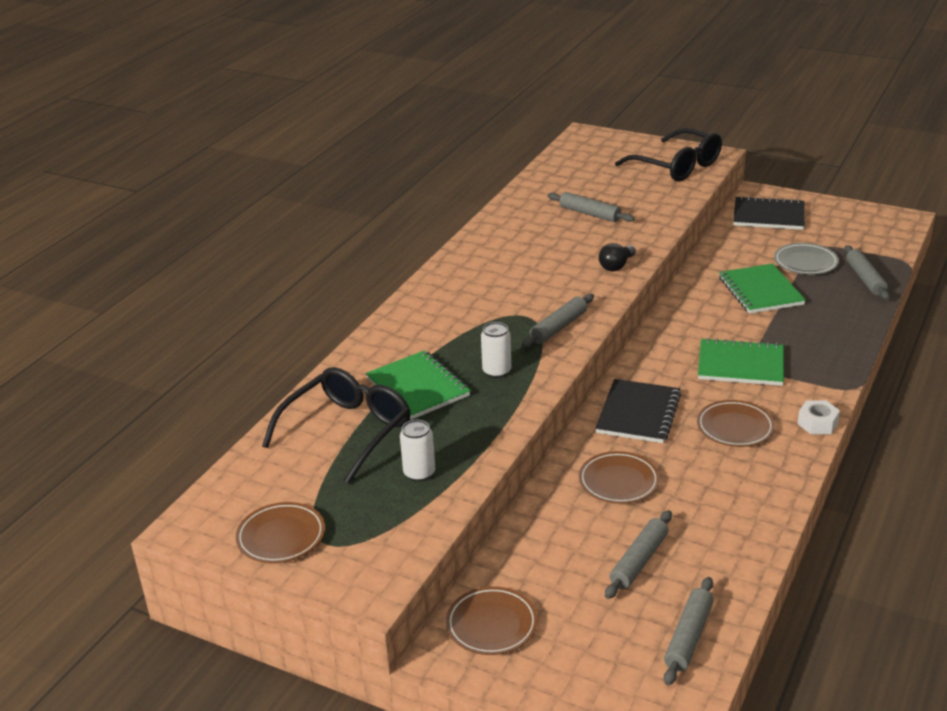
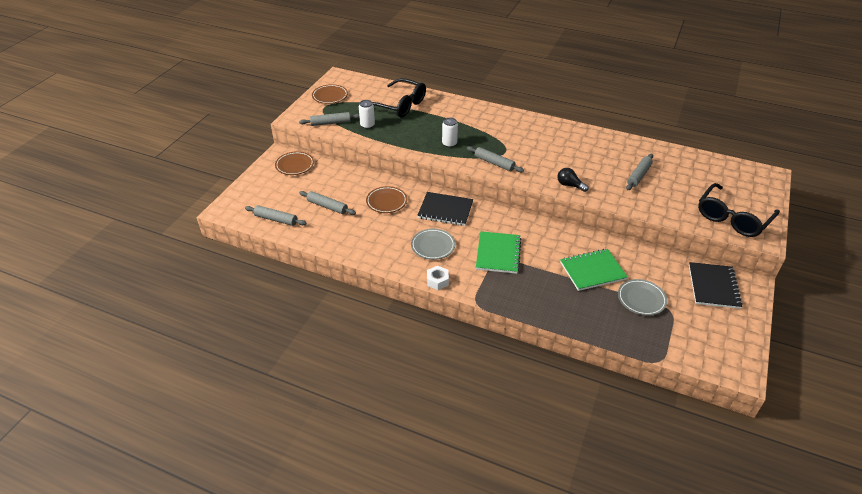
camera: 85 degrees right, 10 degrees up
(418, 387) = (434, 121): green notebook -> none
(735, 427) = (433, 246): brown plate -> grey plate
(865, 279) = (625, 330): grey rolling pin -> grey rolling pin (330, 123)

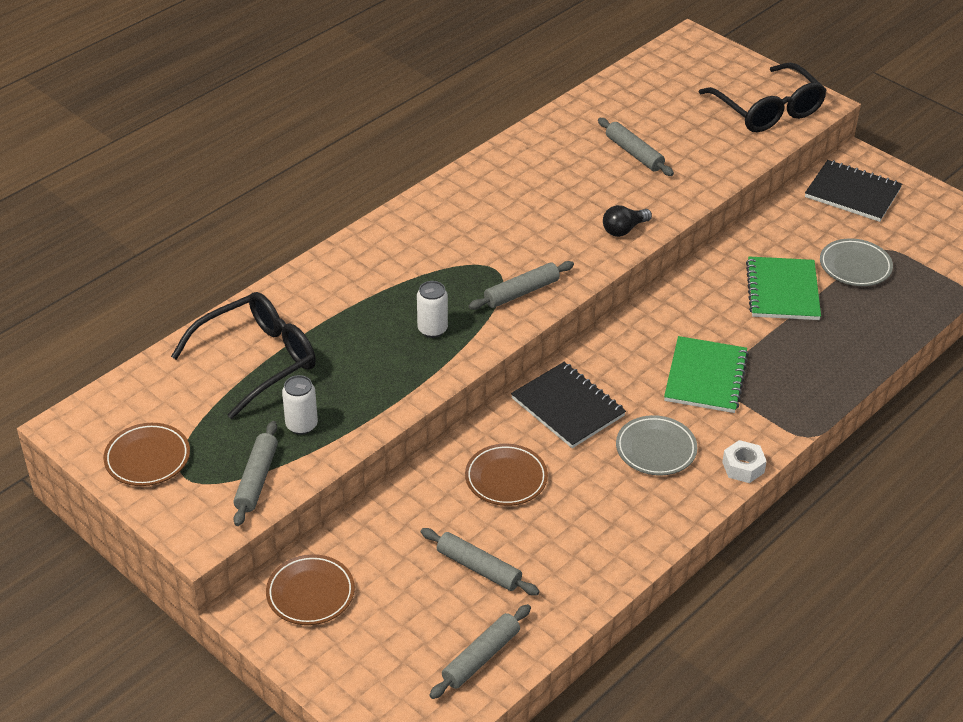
camera: 70 degrees left, 0 degrees up
(327, 206) = (478, 568): grey rolling pin -> grey rolling pin turned 75 degrees clockwise
(445, 210) = (568, 407): black notebook -> black notebook turned 75 degrees counterclockwise
(498, 253) = (706, 377): green notebook -> green notebook turned 75 degrees clockwise

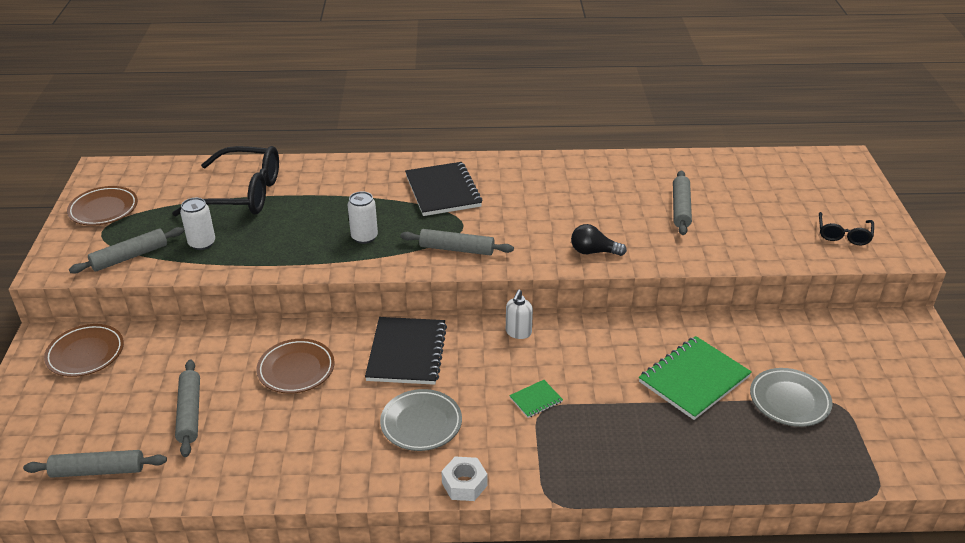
camera: 45 degrees right, 5 degrees down
(623, 336) = (518, 332): none -> white soap dispenser
(706, 377) = (536, 400): green notebook -> green notebook, size x0.46
(767, 110) = (843, 235): black glasses -> black glasses, size x0.50
(852, 193) = (869, 345): black notebook -> black notebook (443, 191)

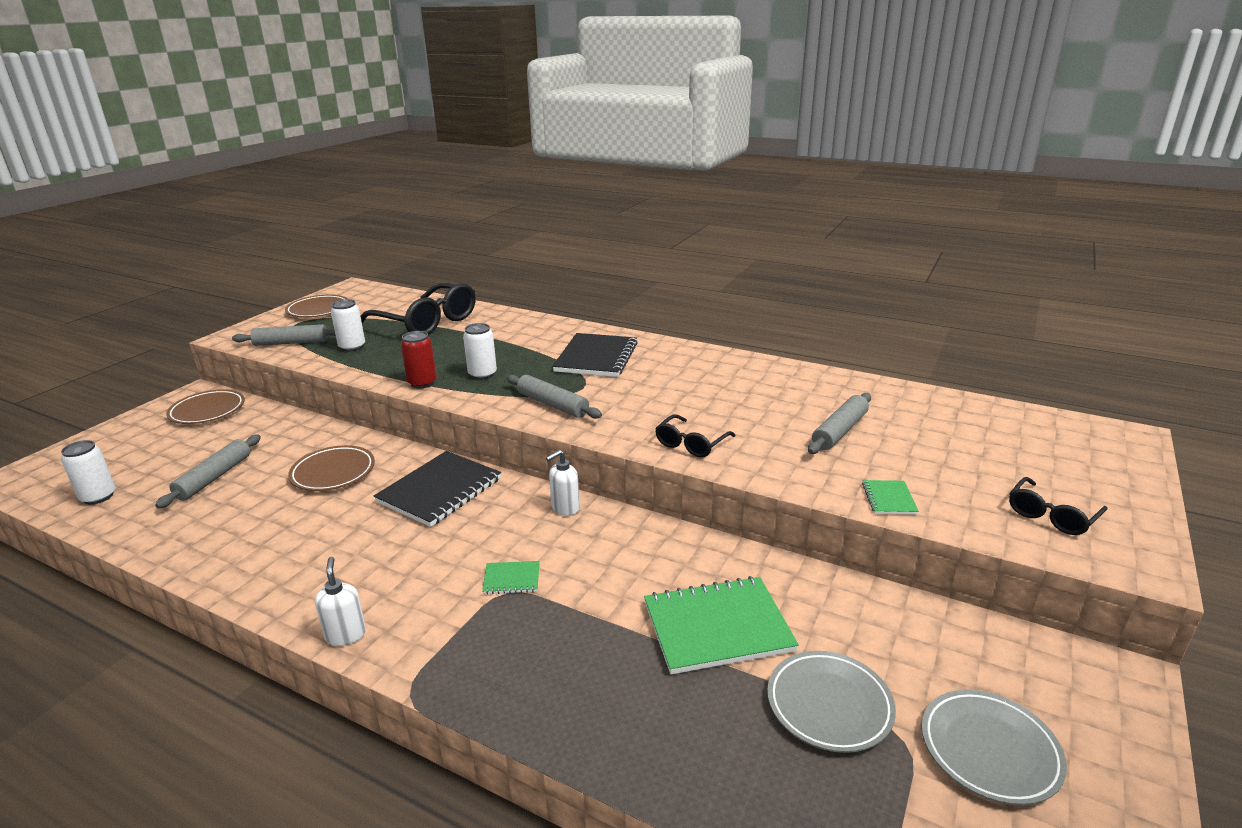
camera: 30 degrees right, 10 degrees down
(98, 471) = (98, 497): grey rolling pin -> white can
(321, 262) = (422, 383): none -> red can
(421, 423) = (377, 558): grey plate -> grey plate (989, 750)
(464, 484) = (346, 634): white nut -> white soap dispenser
(593, 252) = (691, 444): black light bulb -> black glasses
(750, 254) = (889, 499): none -> green notebook

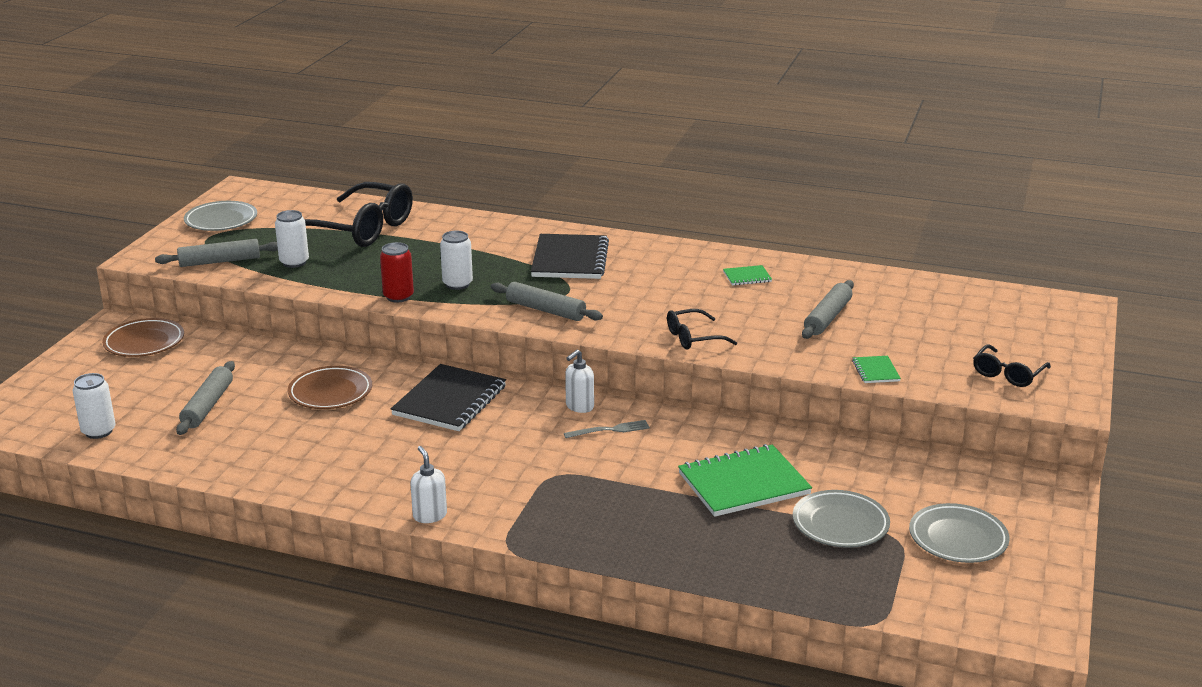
camera: 10 degrees left, 0 degrees up
(318, 310) = (221, 220): brown plate -> grey plate
(511, 579) = (555, 465): green notebook -> green notebook (747, 277)
(587, 539) = (610, 430): none -> grey fork
(691, 444) = (693, 338): black glasses -> black glasses turned 45 degrees clockwise

